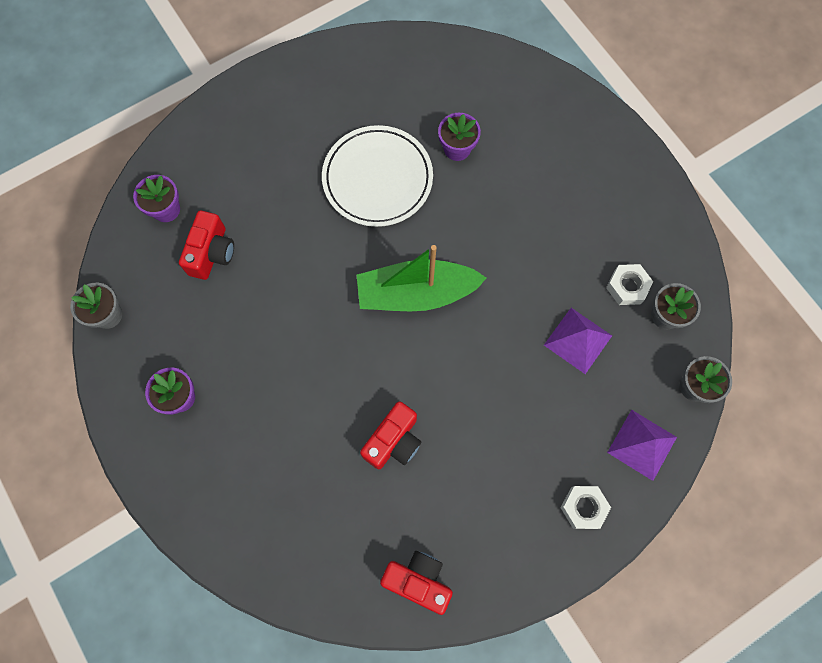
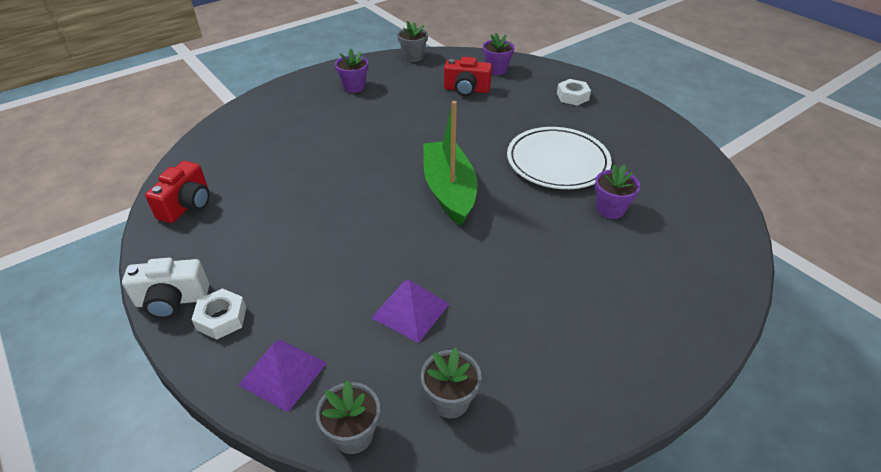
camera: 85 degrees right, 30 degrees down
(394, 441) = (310, 185): red camera -> none
(561, 561) = (172, 300): none -> white camera
(627, 287) = (483, 358): white nut -> white nut (572, 96)

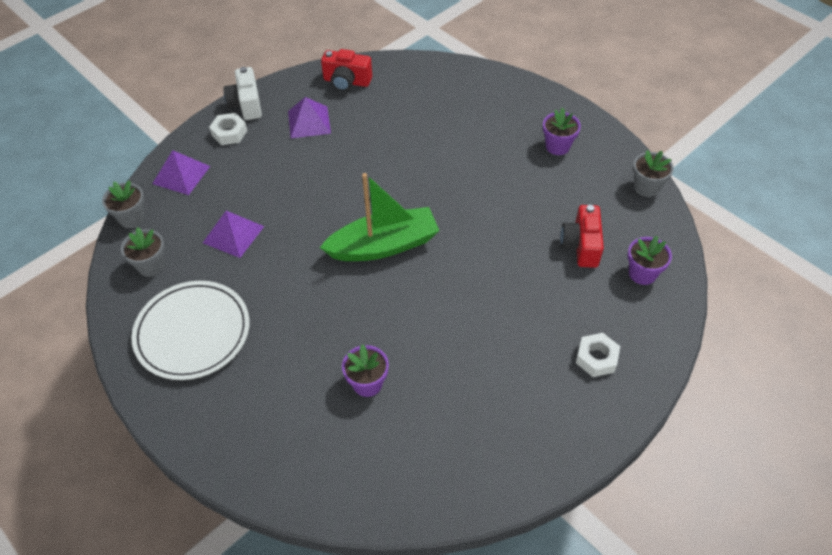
camera: 85 degrees right, 10 degrees up
(241, 239) = (309, 122): none -> purple pyramid
(557, 162) = (445, 337): white plate -> white plate (193, 332)

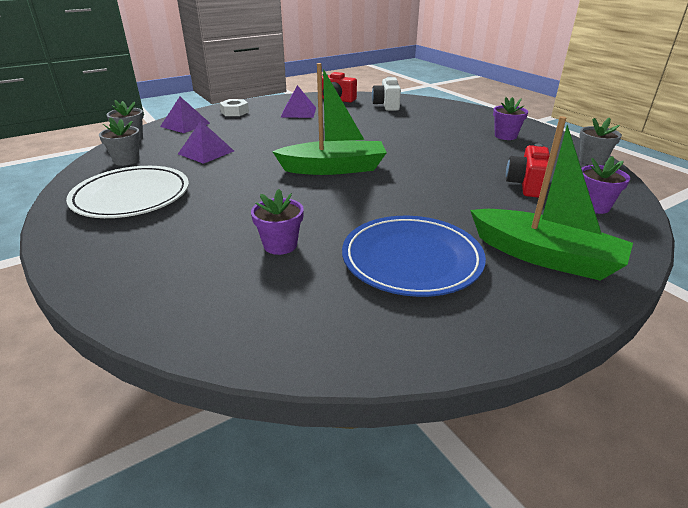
camera: 10 degrees right, 20 degrees down
(246, 104) = (255, 103): white camera -> white camera (386, 105)
(486, 383) = (411, 259): none -> blue plate
(596, 358) = (544, 256): white nut -> green boat

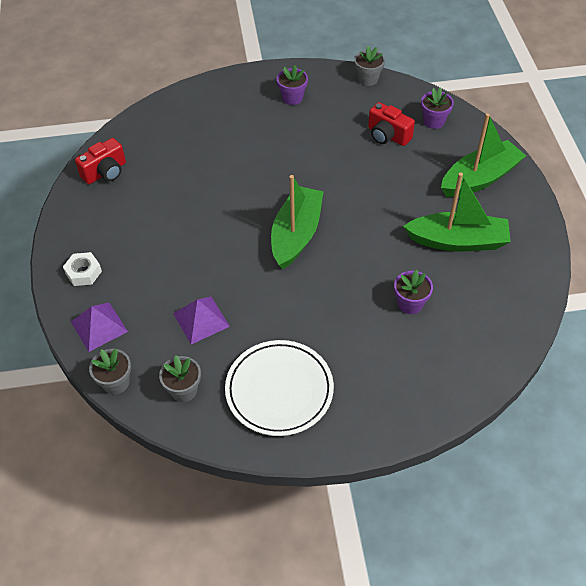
camera: 65 degrees left, 20 degrees up
(298, 112) = (126, 216): purple pyramid -> none
(386, 105) = (155, 139): white camera -> none
(411, 259) = (457, 241): blue plate -> green boat

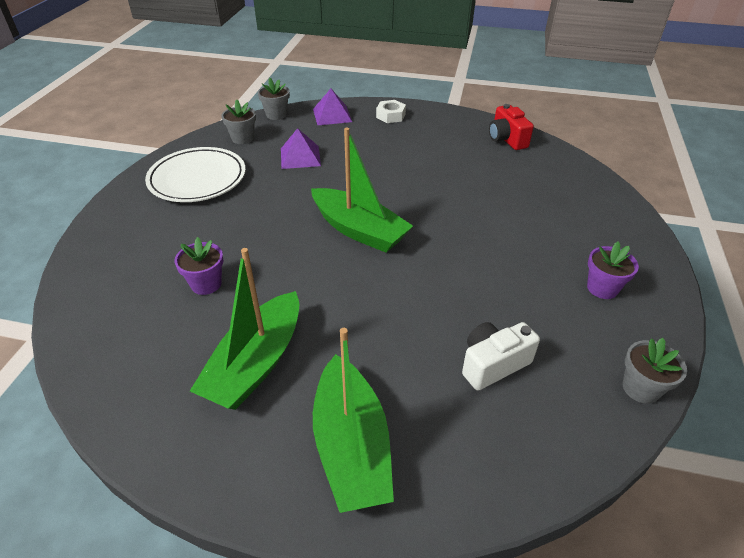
camera: 110 degrees right, 10 degrees down
(387, 135) = (493, 364): red camera -> white camera
(434, 121) = (510, 440): purple flower pot -> none

